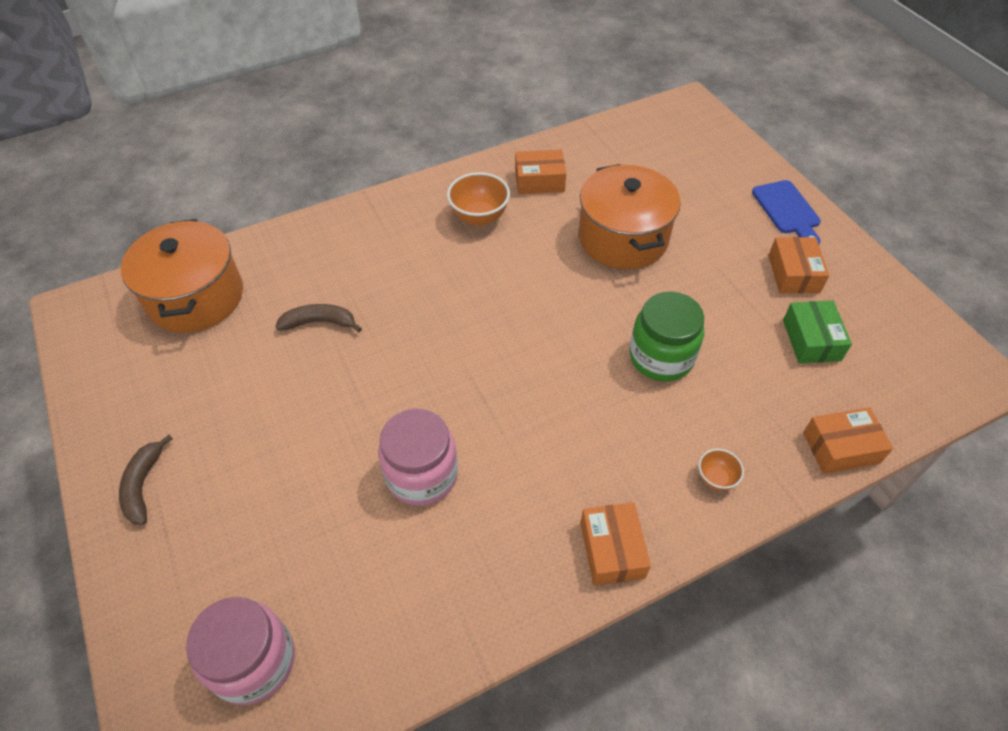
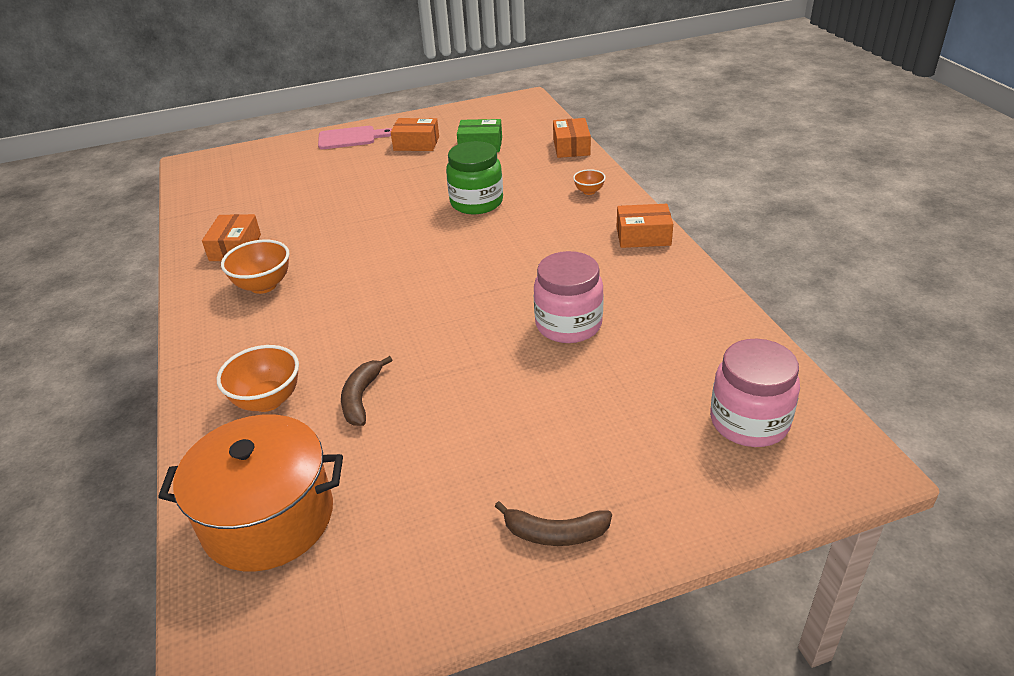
camera: 80 degrees left, 15 degrees down
(321, 263) = (267, 400): none -> orange bowl
(623, 238) = (339, 209): orange pot -> none
(787, 210) = (350, 138): blue cutting board -> pink cutting board

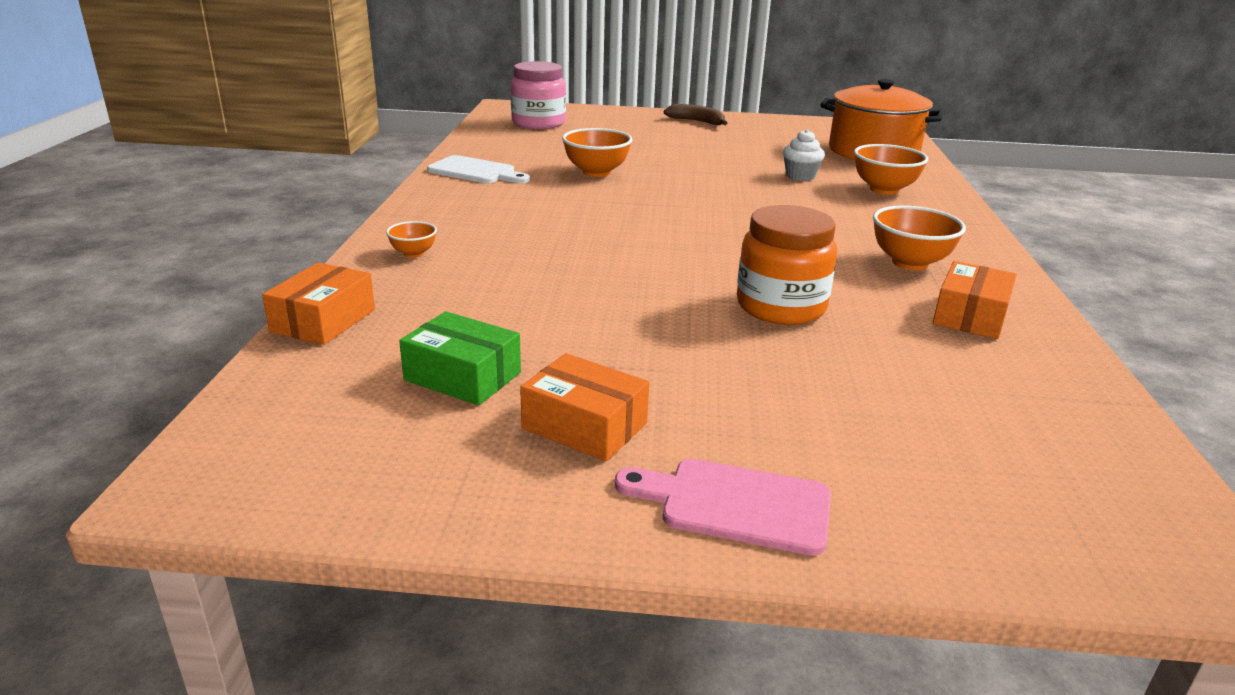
camera: 160 degrees left, 10 degrees down
(350, 220) = (781, 307): none -> orange jar
(361, 398) = (800, 176): brown banana -> white cupcake
(476, 202) = (576, 281): green jar -> none
(568, 325) = (596, 172): pink jar -> orange bowl
(643, 236) = (434, 202): orange box -> none
(671, 285) = (475, 171): none -> white cutting board

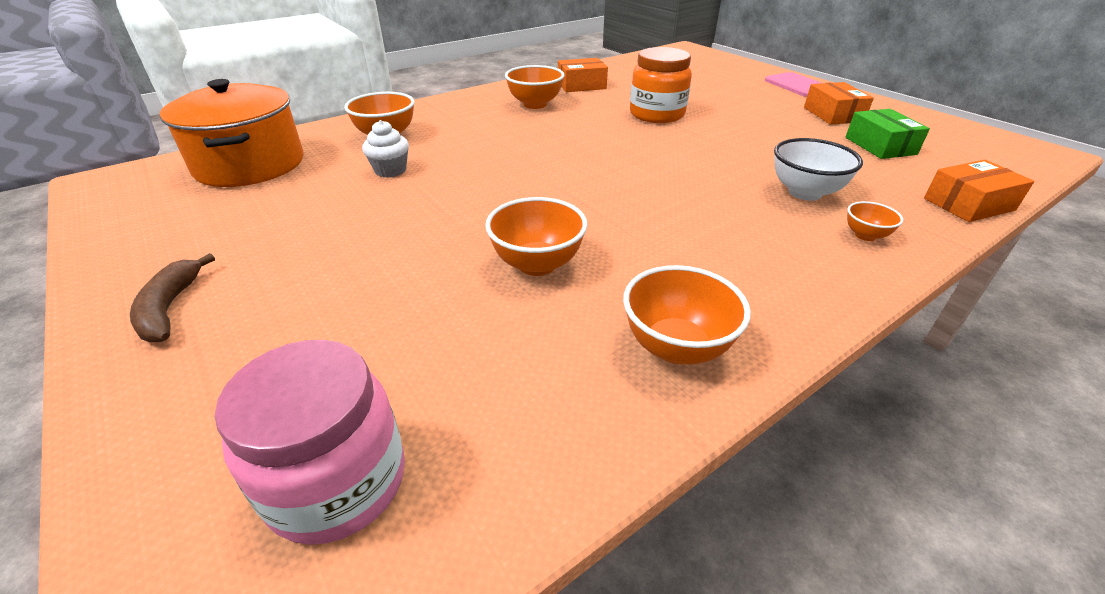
camera: 130 degrees left, 10 degrees up
(475, 171) = (676, 347): white cutting board -> orange bowl
(494, 271) = (805, 192): none -> white bowl

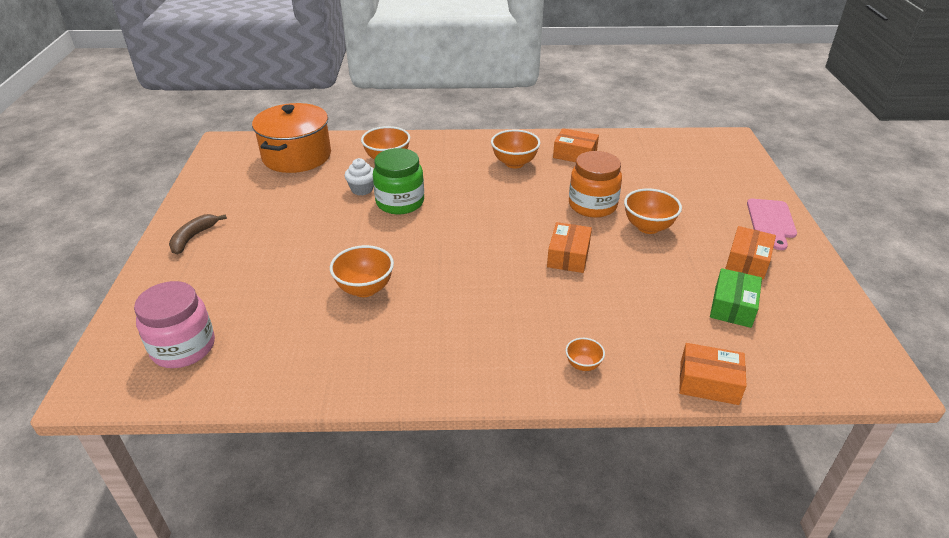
camera: 35 degrees right, 0 degrees up
(457, 168) = (400, 202): none -> green jar
(676, 347) = (371, 367): orange bowl -> orange bowl (648, 227)
(700, 156) = (568, 256): none -> orange box
(805, 192) = (596, 317): white bowl -> none

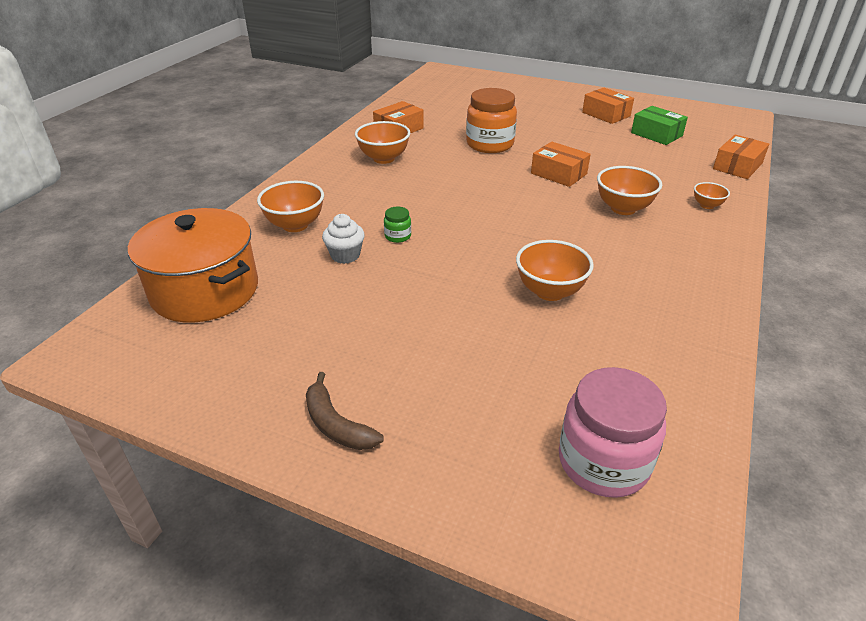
camera: 65 degrees left, 0 degrees up
(400, 202) = (398, 236): green jar -> green jar, size x0.44
(648, 227) = (539, 133): orange bowl -> orange bowl (623, 208)
(771, 221) = (562, 93): pink cutting board -> none

